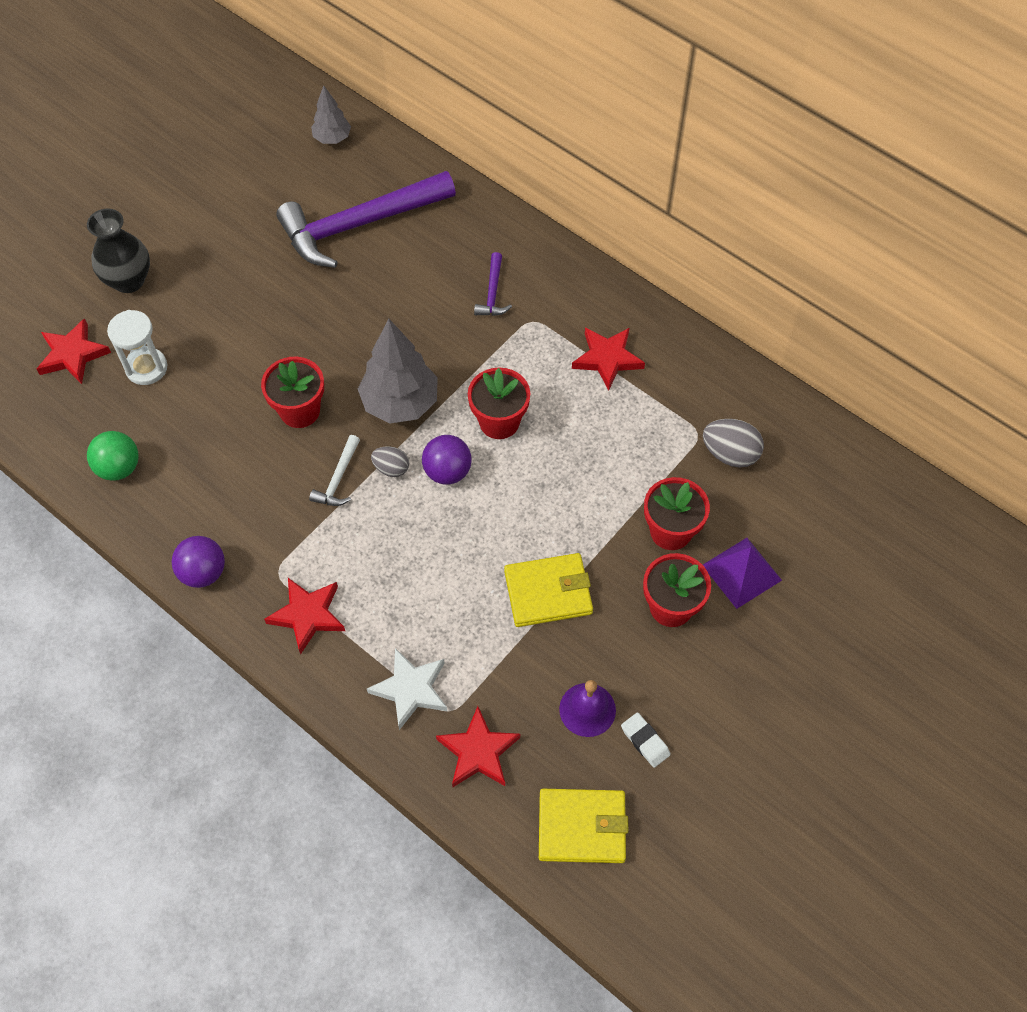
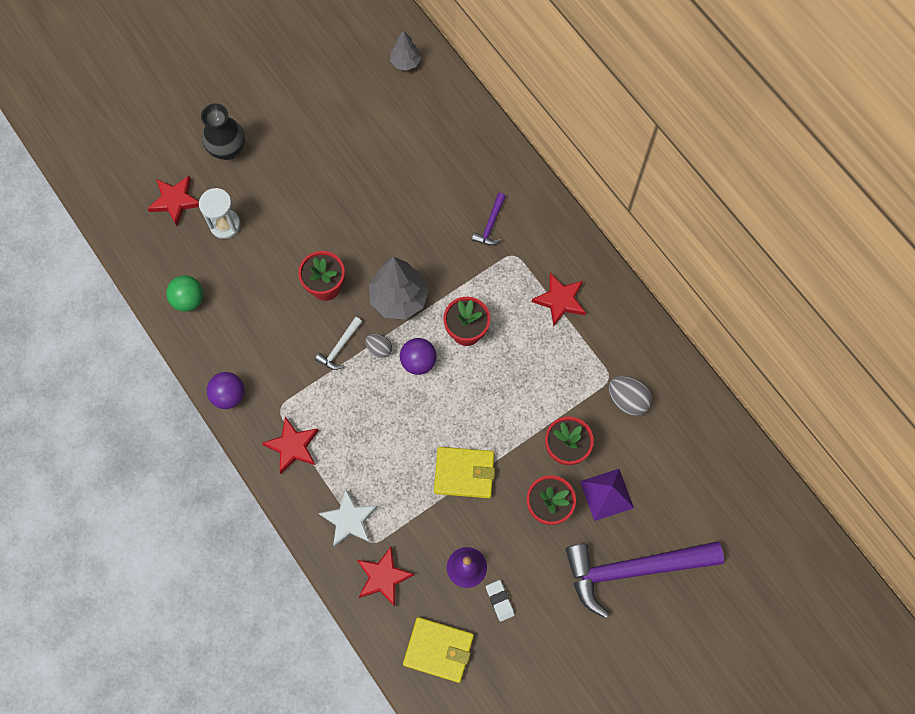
camera: 15 degrees right, 10 degrees up
(360, 225) = (407, 143): purple hammer -> purple hammer (633, 569)

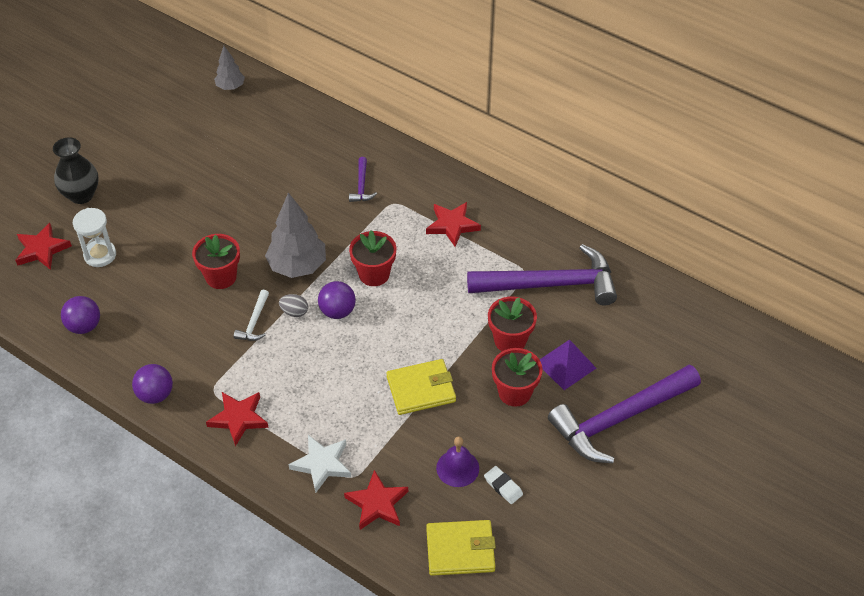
camera: 20 degrees left, 20 degrees down
(189, 300) = (84, 326): green ball -> purple ball
(627, 400) = (550, 284): grey egg -> purple hammer

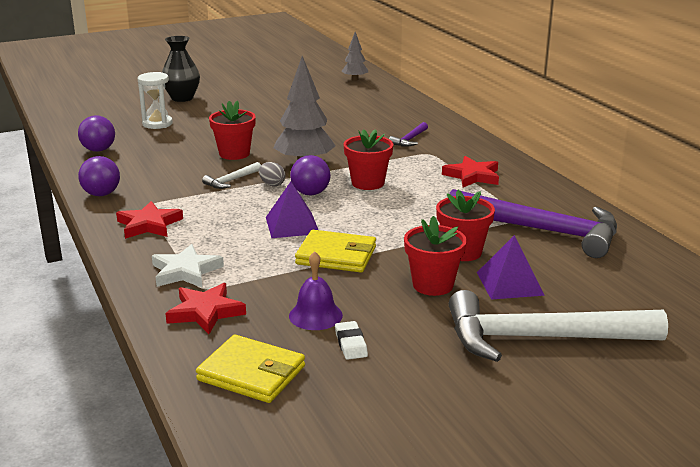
camera: 30 degrees right, 25 degrees down
(42, 249) = (121, 112): red star -> none
(357, 364) = (292, 225): none -> purple pyramid
(620, 419) = (541, 338): purple hammer -> white hammer

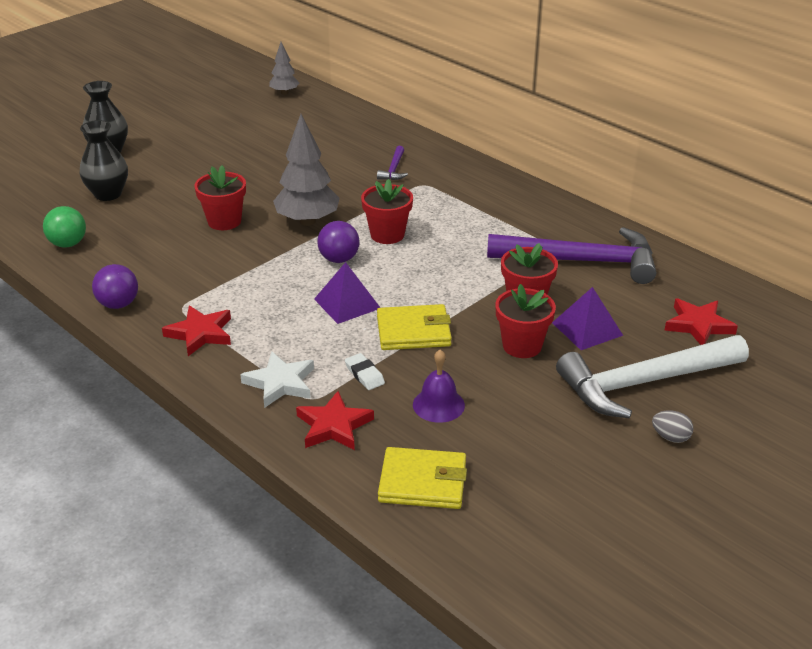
camera: 20 degrees left, 10 degrees up
(98, 150) = (68, 244): purple ball -> green ball
(157, 124) = (108, 194): white hourglass -> black vase
(231, 181) = (246, 258): white hammer -> none
(272, 184) = (292, 255): grey egg -> grey egg (670, 437)
(350, 344) = (489, 428): white eraser -> white eraser (364, 374)
(472, 176) = (482, 206): red star -> red star (698, 325)

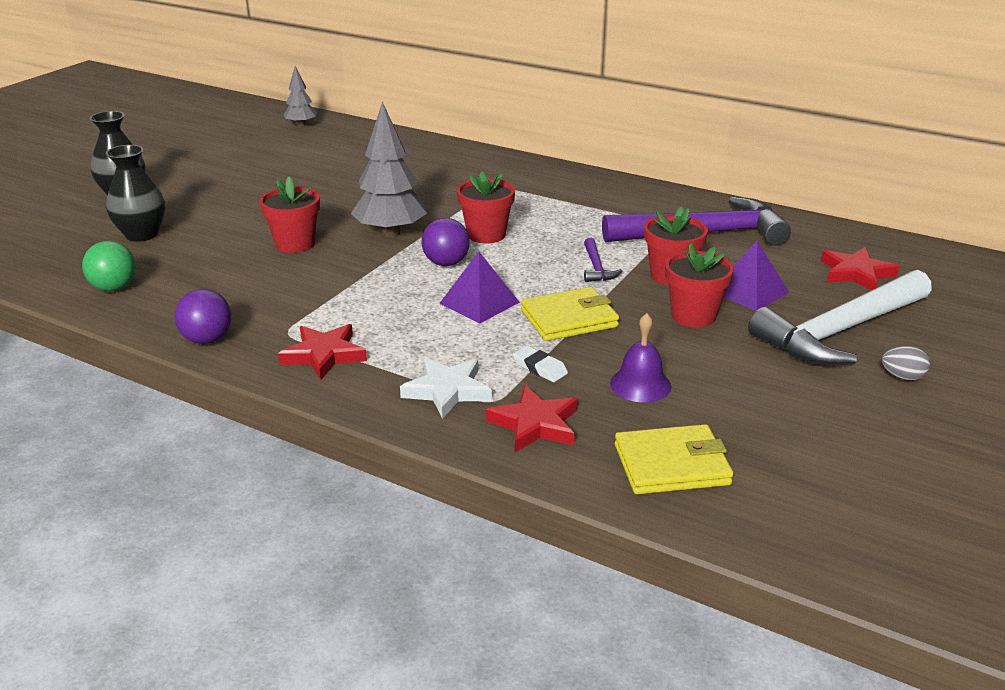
camera: 15 degrees left, 5 degrees down
(394, 169) = (458, 177): purple hammer -> purple hammer (596, 267)

